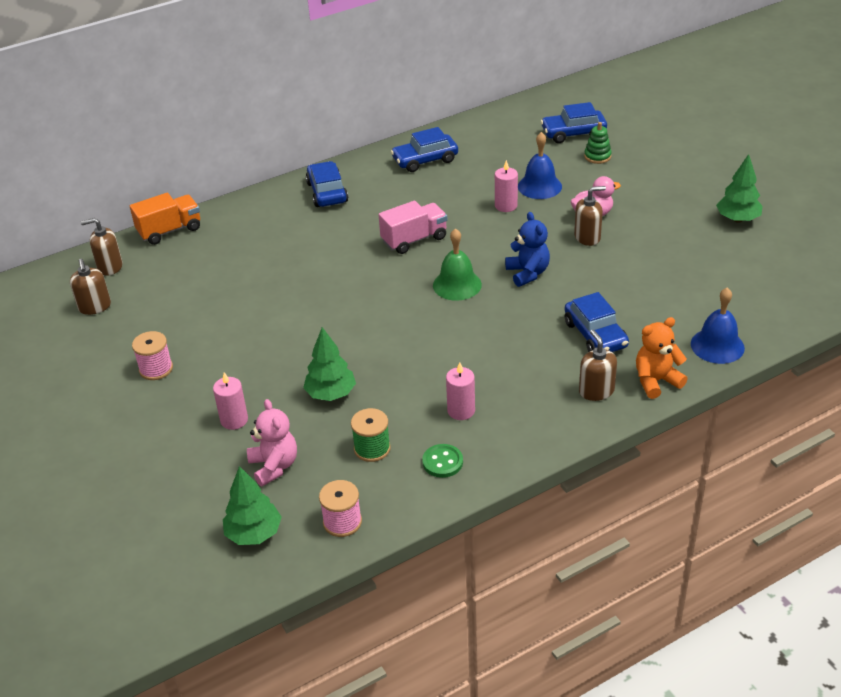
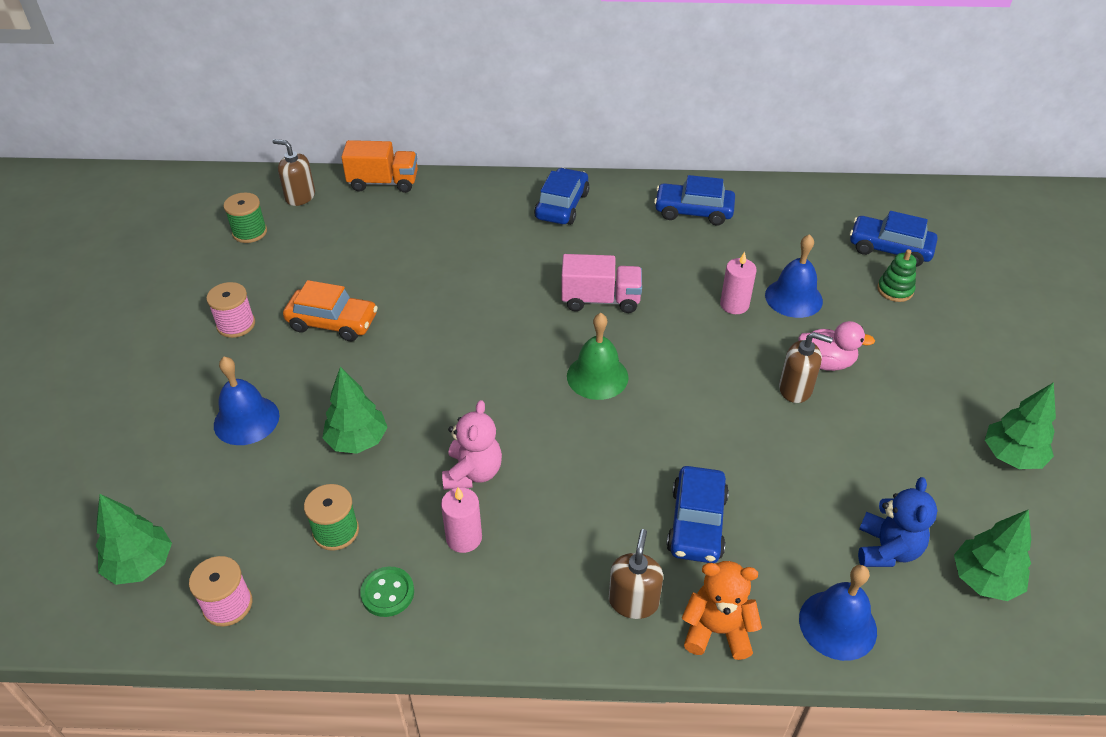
camera: 30 degrees right, 5 degrees up
(95, 307) = (249, 232): brown soap dispenser -> green spool
(232, 335) = (333, 322): none -> orange car
(234, 420) = (246, 420): pink candle -> blue bell
(274, 466) = (230, 495): pink teddy bear -> pink teddy bear (473, 473)
(527, 273) = (686, 401): blue teddy bear -> blue teddy bear (887, 549)
(773, 287) = (984, 580): none -> green tree

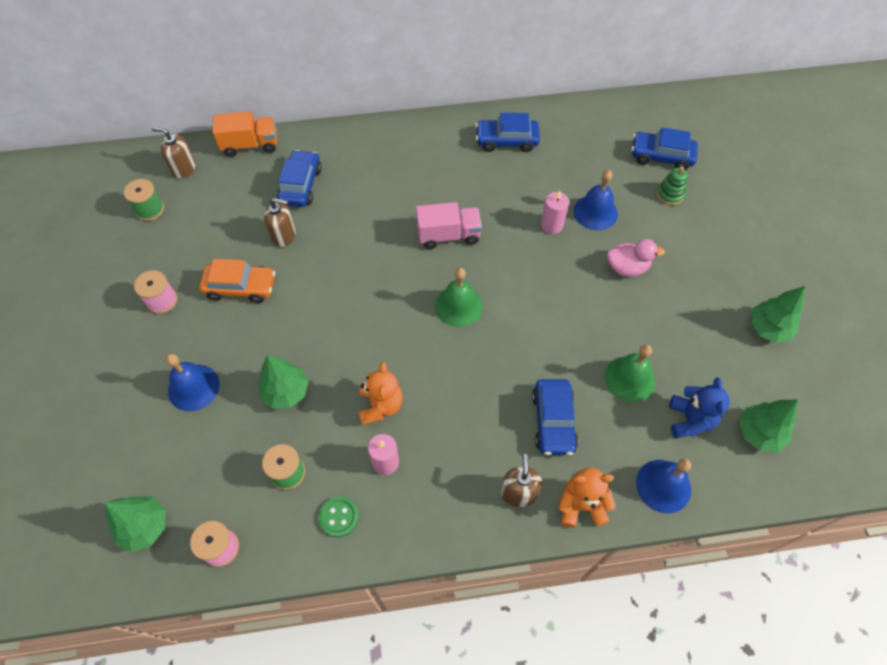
camera: 10 degrees left, 15 degrees up
(473, 473) = (380, 405): pink teddy bear -> orange teddy bear
(562, 206) = (401, 149): blue car -> blue car (300, 185)
(795, 389) = (608, 294): brown soap dispenser -> brown soap dispenser (284, 235)
(809, 488) = (629, 378): none -> green bell

